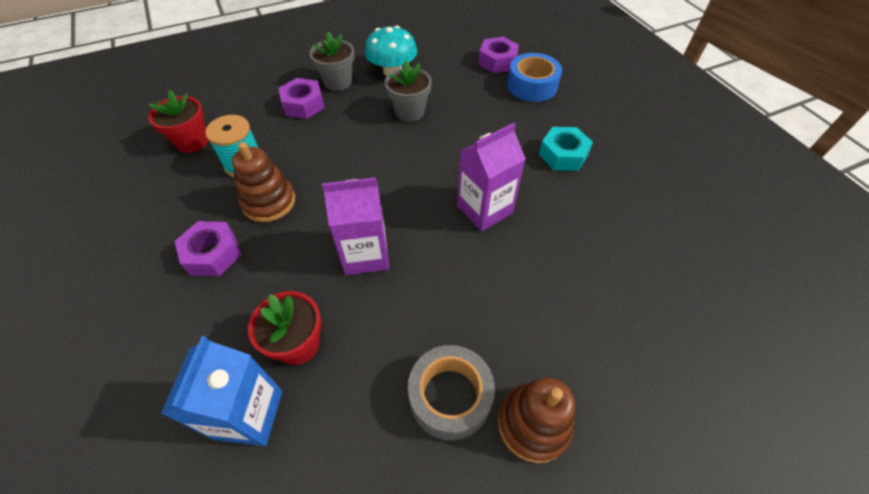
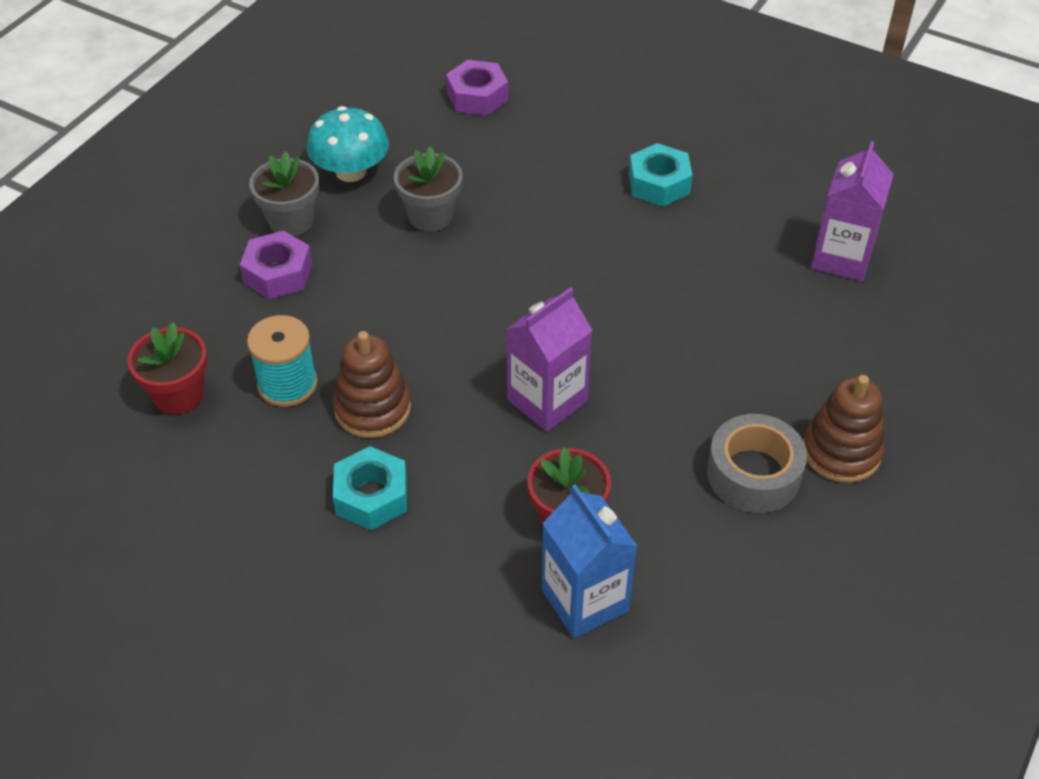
camera: 35 degrees left, 5 degrees down
(212, 254) = (371, 496): purple nut -> turquoise nut
(484, 209) = (628, 287): purple carton -> purple carton (842, 258)
(532, 86) = (550, 112): blue tape -> none

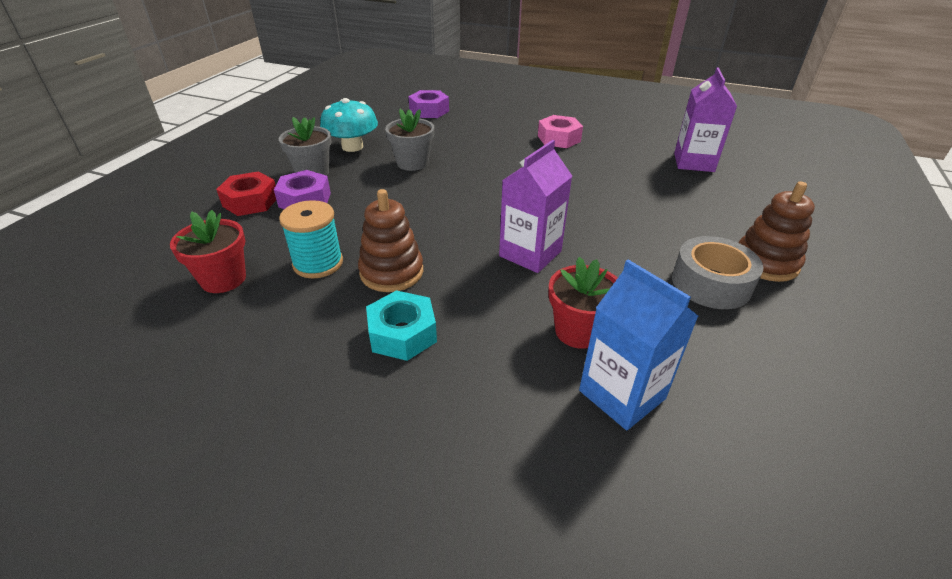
camera: 10 degrees left, 10 degrees down
(209, 269) = (251, 201): none -> red nut
(659, 183) = (559, 138): turquoise nut -> pink nut

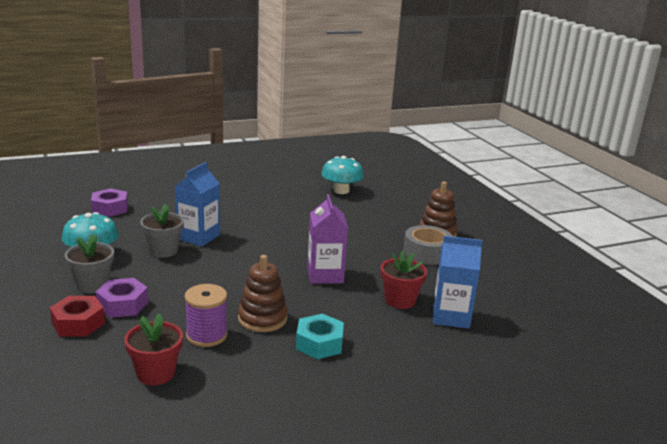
camera: 45 degrees left, 15 degrees down
(318, 263) = (206, 335): turquoise spool -> purple spool
(462, 161) = (198, 237): none -> blue carton
(559, 138) = (241, 200): pink nut -> none
(693, 162) = (341, 191): purple carton -> turquoise mushroom

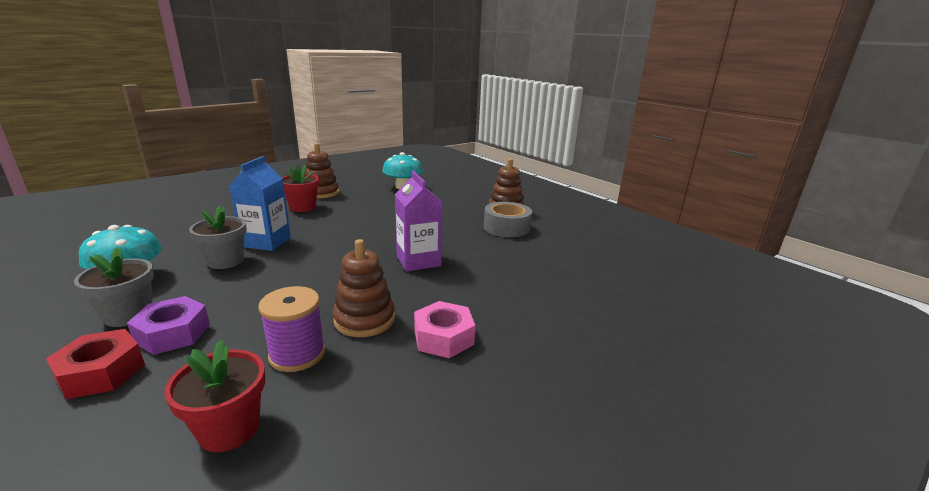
camera: 15 degrees left, 0 degrees up
(110, 208) = (156, 226): purple nut -> none
(257, 189) = (321, 193): none -> brown stacking toy
(319, 343) = (443, 337): turquoise nut -> pink nut
(400, 300) = (506, 274): red flower pot -> red flower pot (303, 207)
(451, 316) = (565, 282): blue carton -> none

